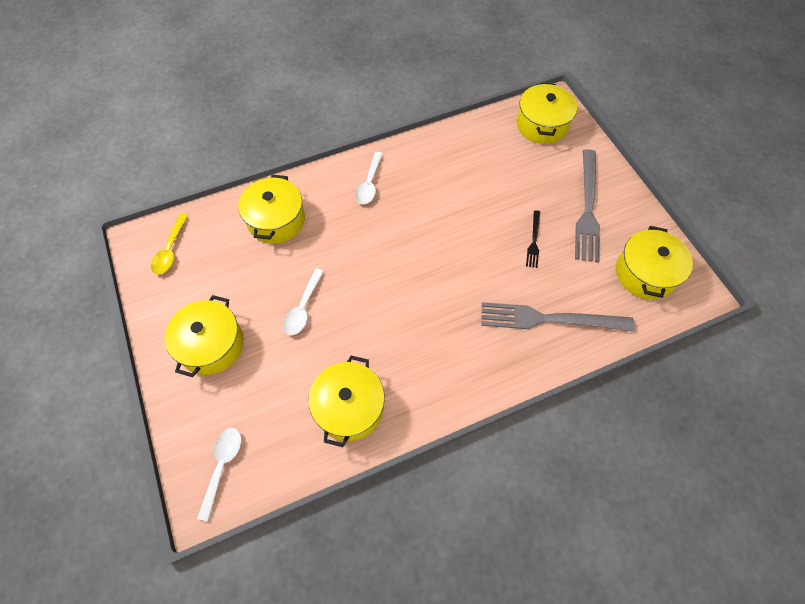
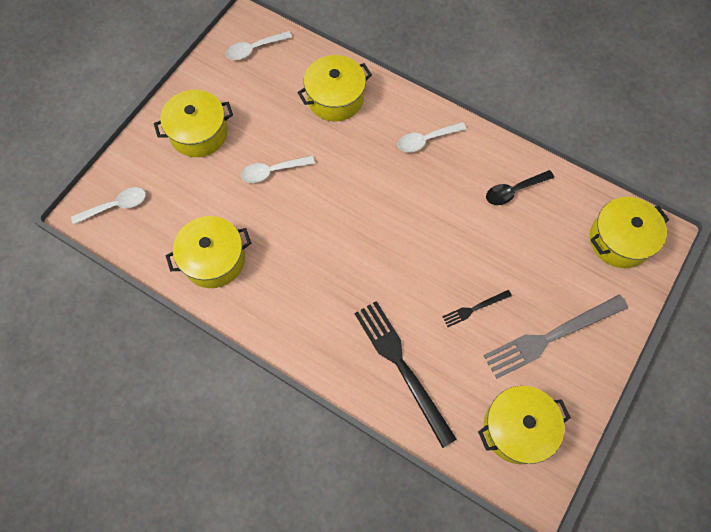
camera: 55 degrees right, 5 degrees up
(171, 250) = (254, 49): yellow spoon -> white spoon
(457, 158) = (514, 191): none -> black spoon
(549, 319) = (402, 367): grey fork -> black fork

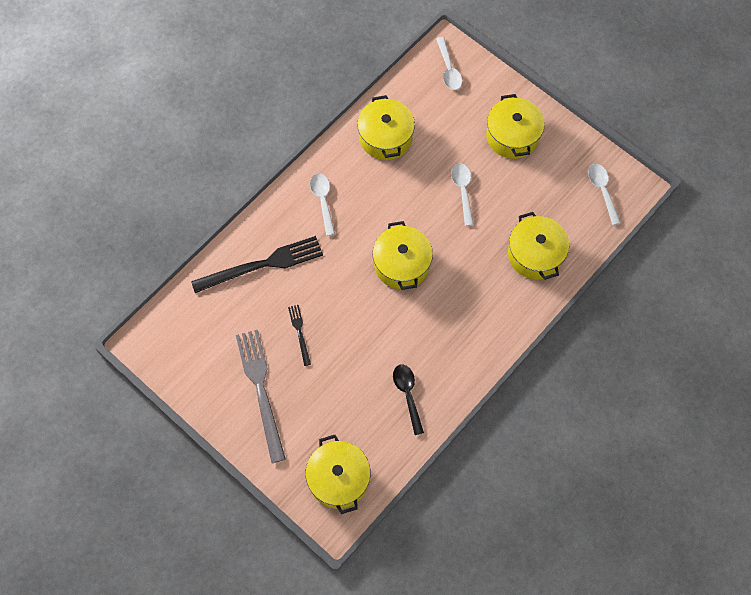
camera: 100 degrees right, 0 degrees up
(426, 140) = (475, 327): white spoon -> white spoon (323, 201)
(517, 428) = (192, 342): yellow pot -> yellow pot (401, 264)

